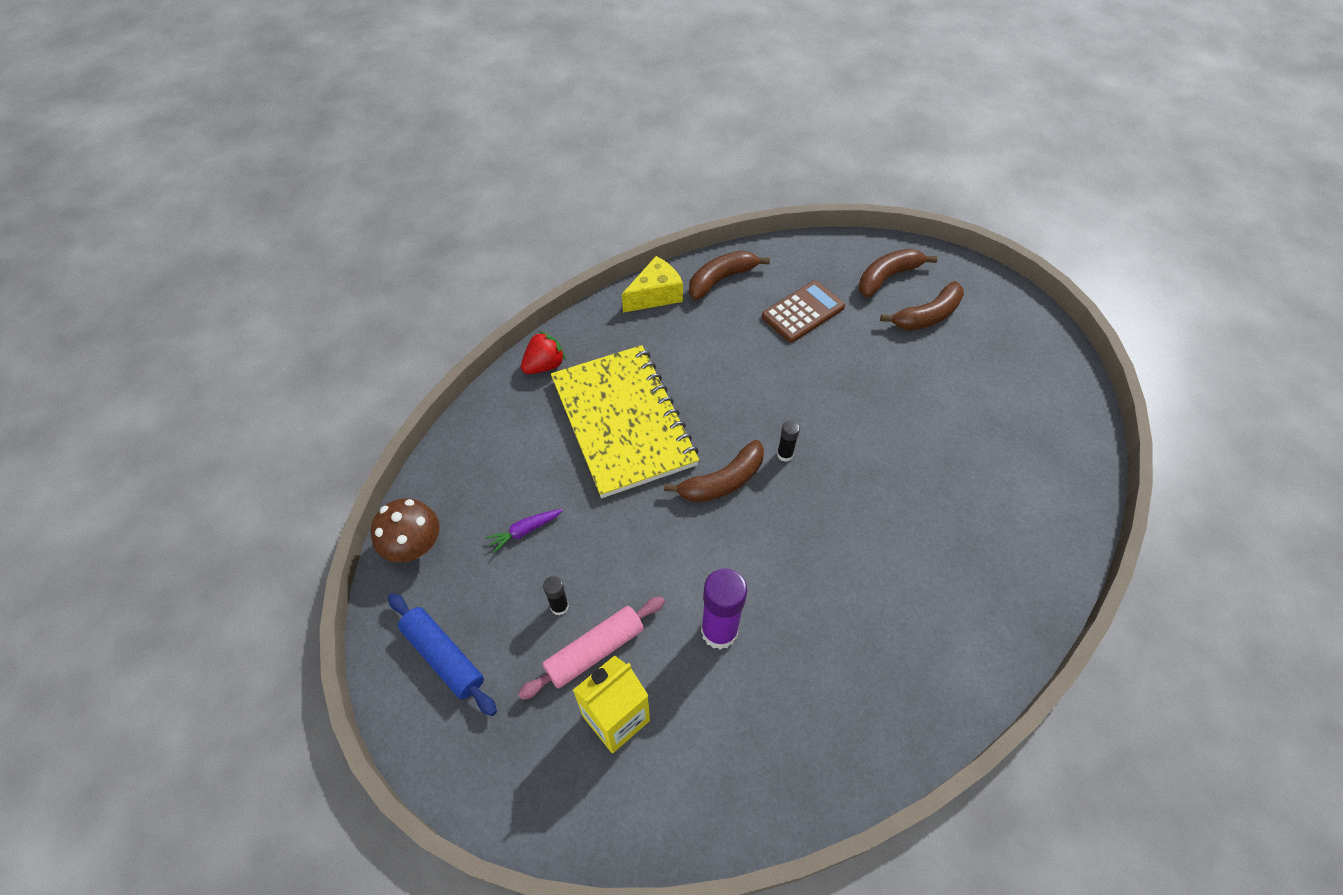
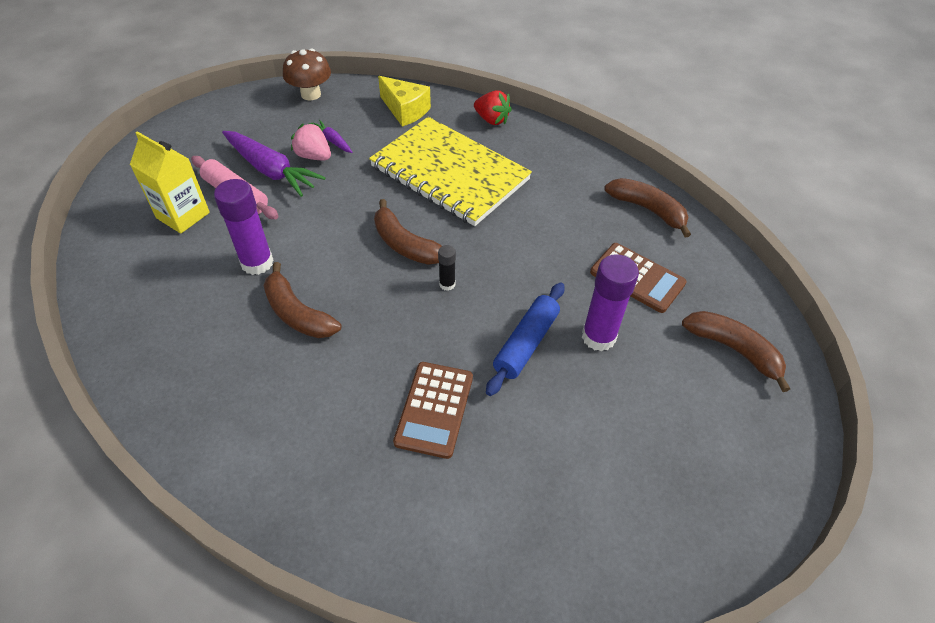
camera: 75 degrees right, 5 degrees down
(444, 657) = (228, 125): blue rolling pin -> blue rolling pin (526, 343)
(548, 555) = (314, 156): none -> pink strawberry
(559, 606) = (271, 170): black glue stick -> purple carrot
(623, 422) = (449, 173): yellow notebook -> yellow notebook turned 75 degrees clockwise
(655, 295) = (602, 169): yellow cheese -> yellow cheese (405, 110)
(864, 357) = (598, 337): none -> purple glue stick
(927, 316) = (691, 394): brown banana -> brown banana (297, 313)
(928, 491) = (434, 409): none -> brown calculator

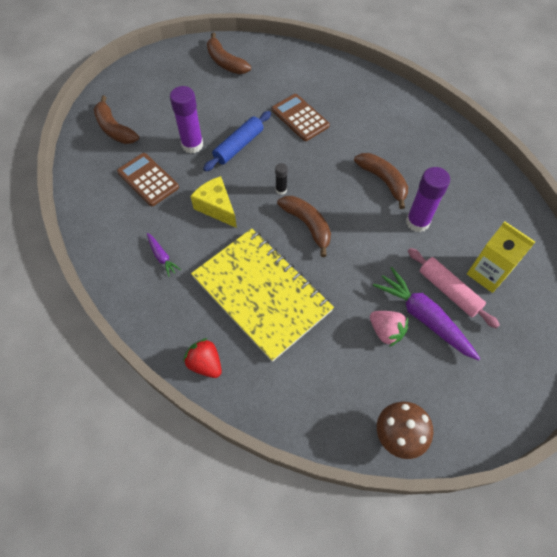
camera: 170 degrees left, 10 degrees up
(332, 141) = (369, 351): purple carrot -> purple carrot (162, 257)
(405, 110) = (293, 391): yellow cheese -> yellow cheese (216, 207)
(434, 409) = (300, 118): brown calculator -> brown calculator turned 60 degrees counterclockwise
(648, 210) = (108, 235): brown banana -> brown banana (225, 62)

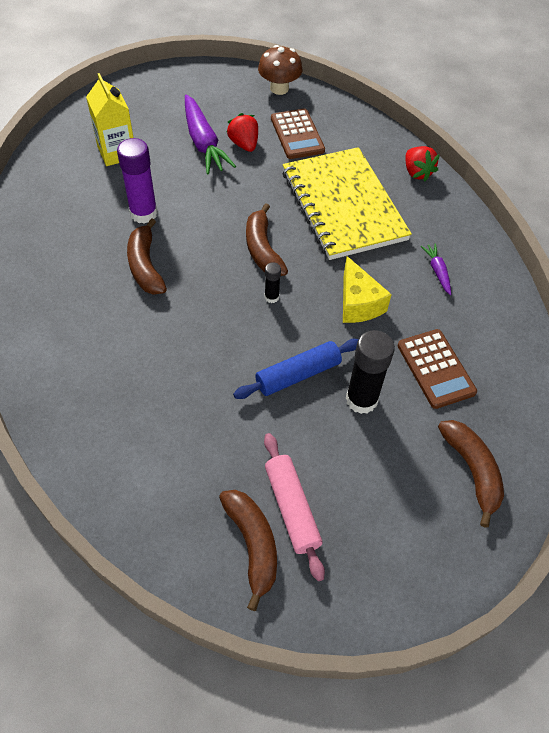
camera: 160 degrees left, 5 degrees down
(192, 145) = (361, 399): purple glue stick -> black glue stick
(300, 118) = (191, 387): brown calculator -> brown calculator (297, 134)
(386, 331) = (244, 144): pink strawberry -> red strawberry
(448, 291) = (164, 152): pink rolling pin -> pink rolling pin (292, 508)

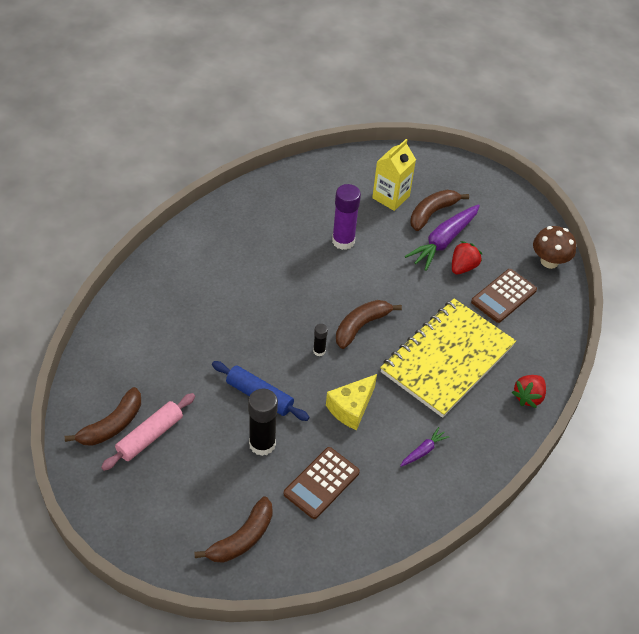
camera: 60 degrees right, 5 degrees down
(145, 266) = (295, 265): brown banana -> brown banana (432, 213)

